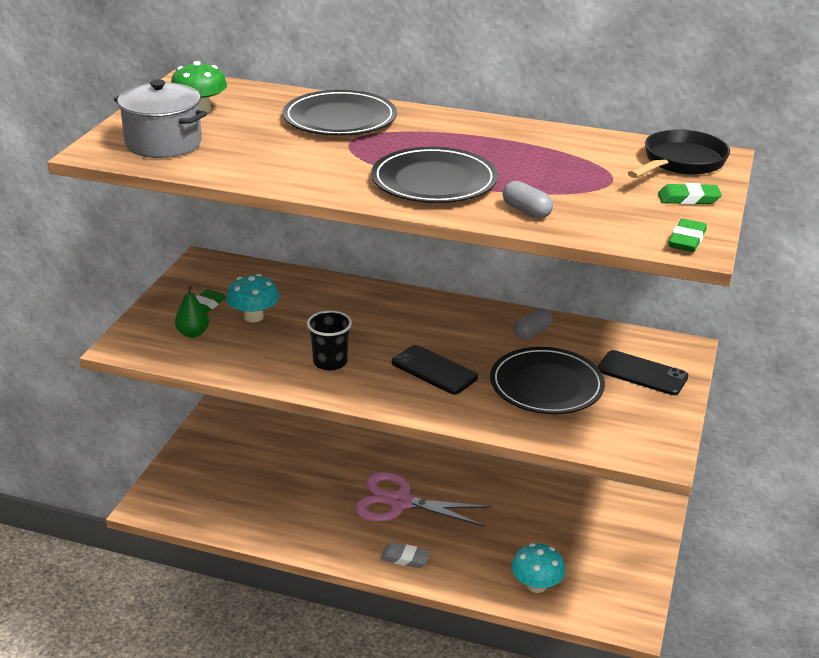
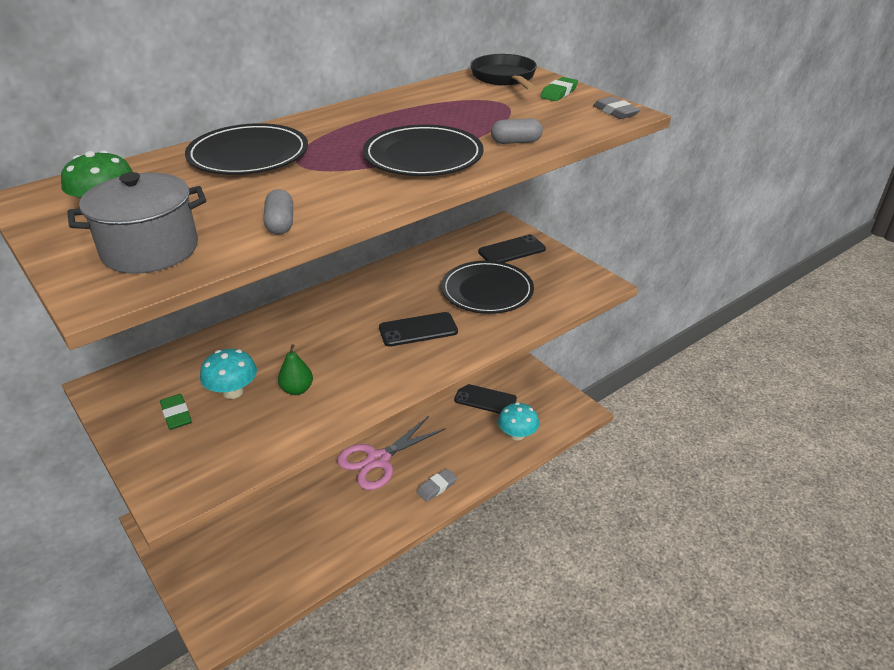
camera: 55 degrees left, 5 degrees up
(193, 333) = (210, 440): green pear -> green pear (297, 389)
(330, 362) = (350, 376): black cup -> none
(532, 332) = (420, 269): grey capsule -> grey capsule (280, 224)
(562, 537) = (485, 399): none -> black phone
(686, 240) = (615, 112): green eraser -> grey eraser

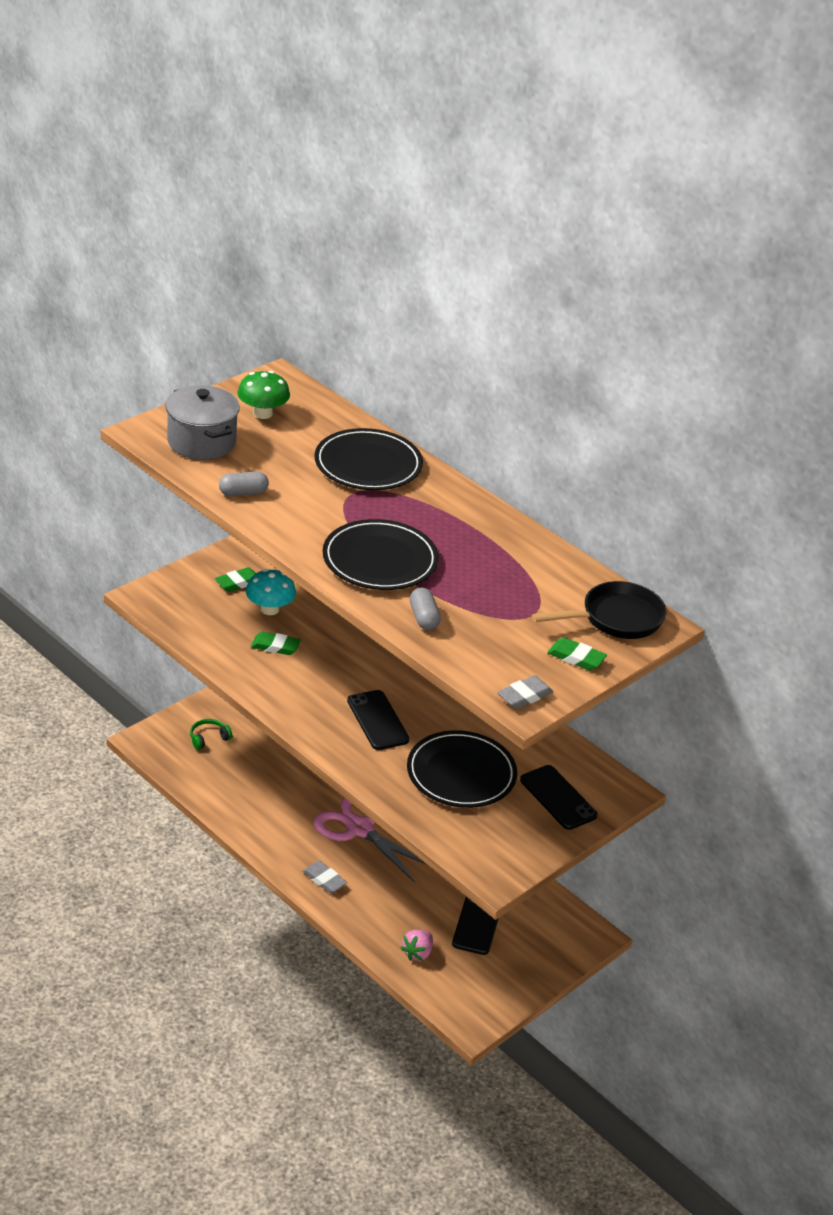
camera: 80 degrees right, 0 degrees up
(231, 570) = (208, 738): none -> green headphones
(297, 389) = (275, 646): green pear -> green eraser
(517, 434) = (417, 953): turquoise mushroom -> pink strawberry

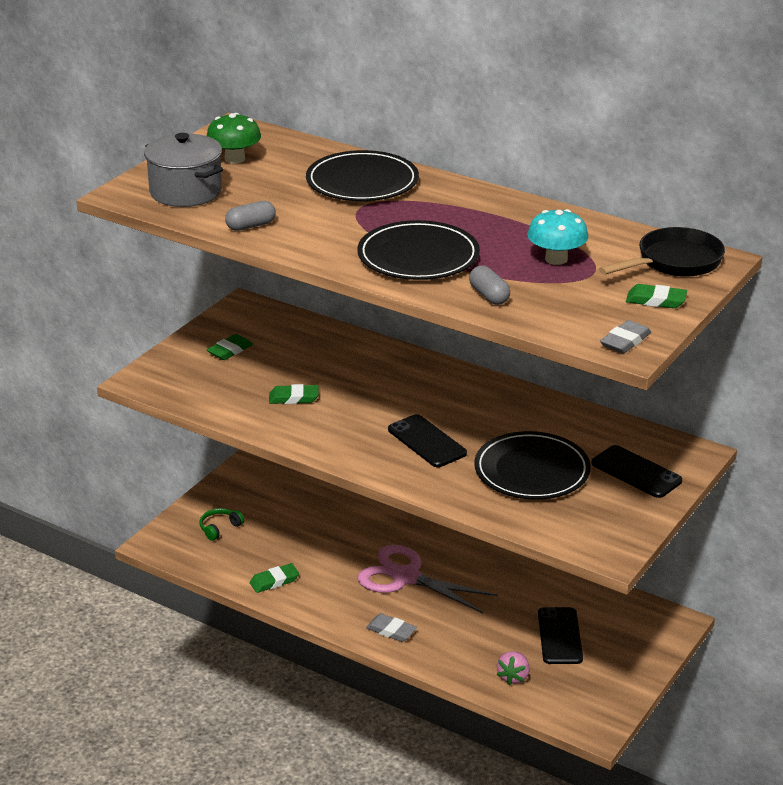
camera: 10 degrees left, 5 degrees down
(237, 804) = (274, 581): none -> green eraser
(270, 609) = (272, 367): turquoise mushroom -> turquoise mushroom (556, 259)

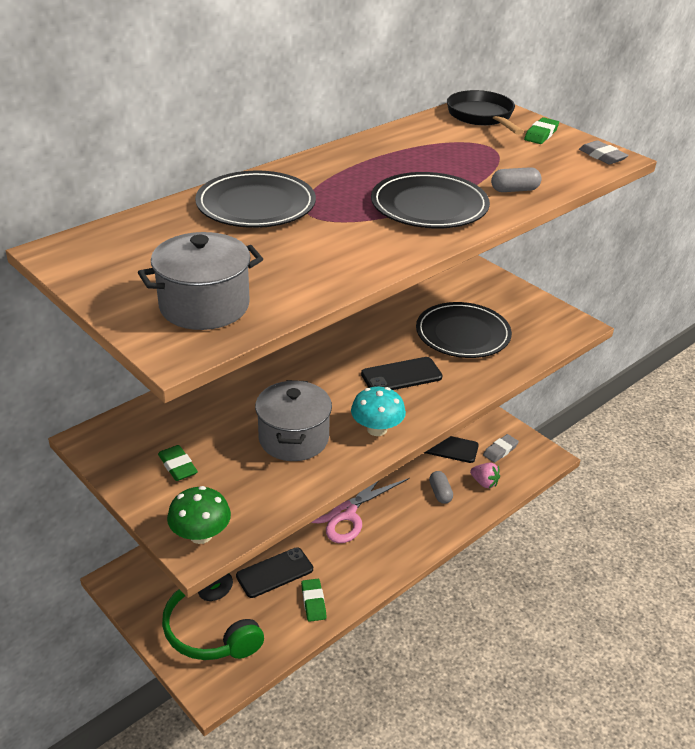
camera: 75 degrees left, 5 degrees up
(219, 528) = (212, 628): green headphones -> green headphones, size x2.31
(234, 159) = (141, 263): green mushroom -> green mushroom (201, 535)
(251, 226) = (318, 278): grey capsule -> grey capsule (440, 493)
(293, 398) = (293, 438): green eraser -> grey pot
(391, 631) = (410, 538): grey eraser -> grey eraser (500, 450)
(556, 259) = (459, 154): turquoise mushroom -> turquoise mushroom (377, 429)
(636, 472) = (479, 290): black phone -> black phone (275, 573)

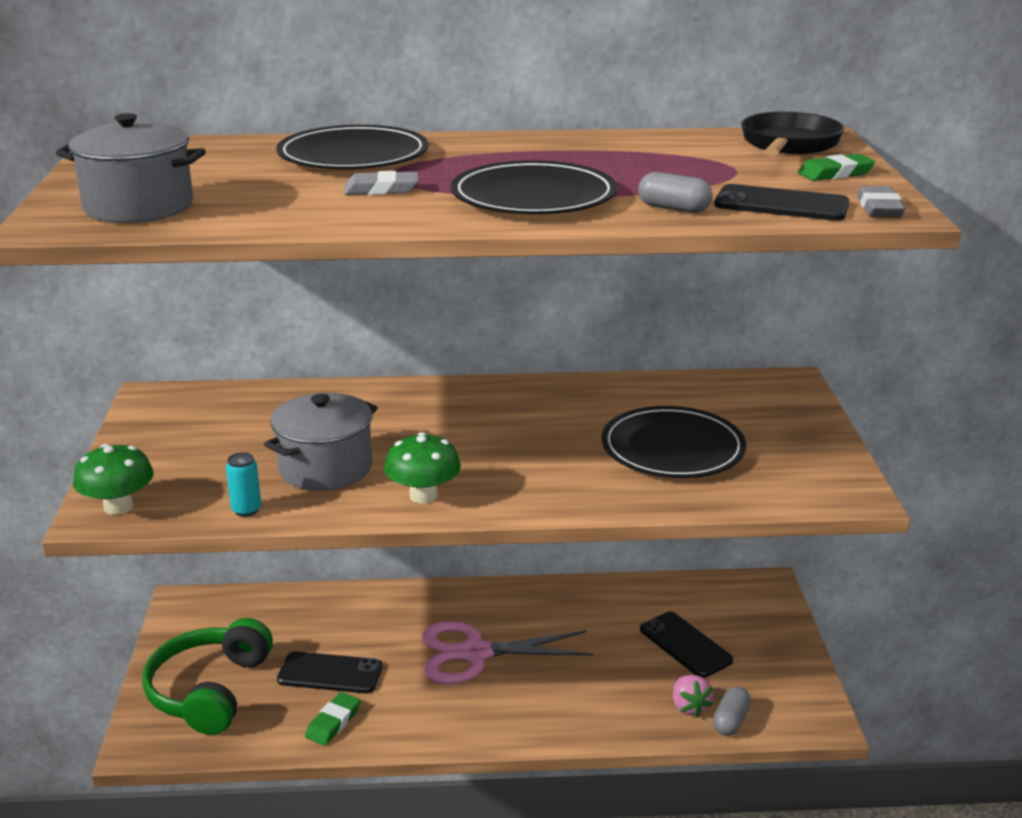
camera: 40 degrees right, 10 degrees down
(177, 466) = (187, 445): green eraser -> none
(288, 493) = (246, 510): none -> turquoise can
(377, 429) = (423, 495): turquoise mushroom -> green mushroom
(401, 375) = (531, 459): black phone -> black phone (781, 204)
(440, 493) = (616, 690): grey capsule -> grey capsule (730, 721)
(500, 450) = (757, 682): grey eraser -> grey eraser (381, 190)

